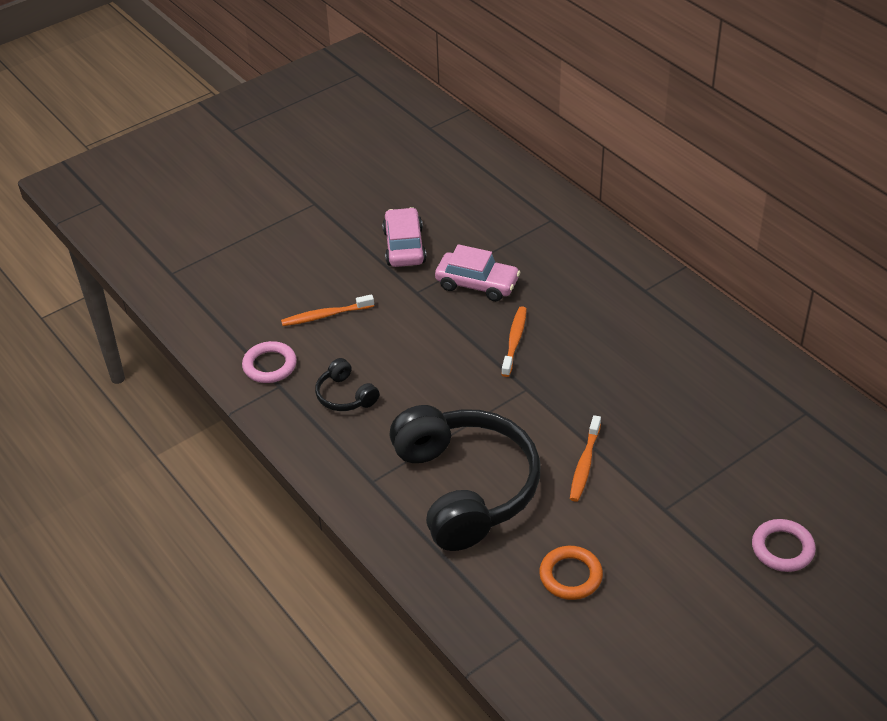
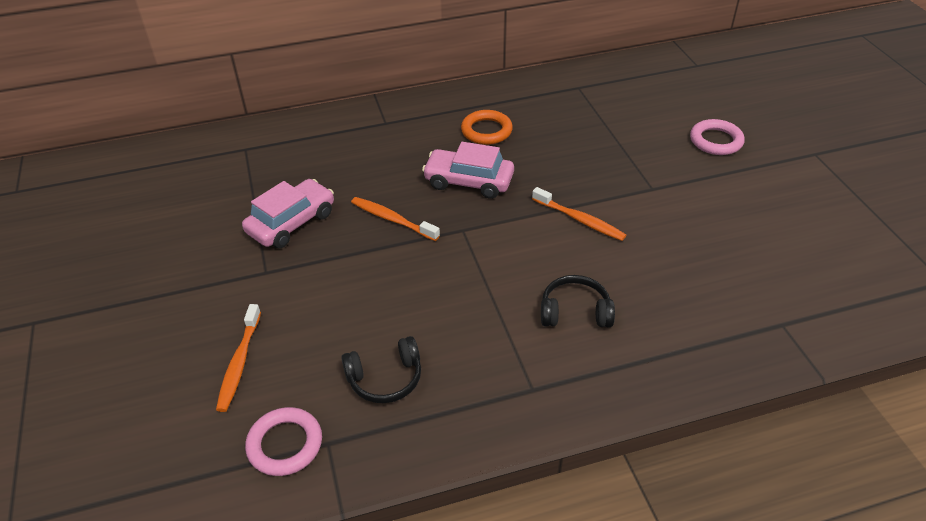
camera: 70 degrees left, 0 degrees up
(404, 246) = (185, 262): pink car -> pink car (468, 181)
(465, 488) = (575, 312): black headphones -> black headphones, size x0.42
(570, 576) = (714, 268): orange ring -> orange ring (486, 131)

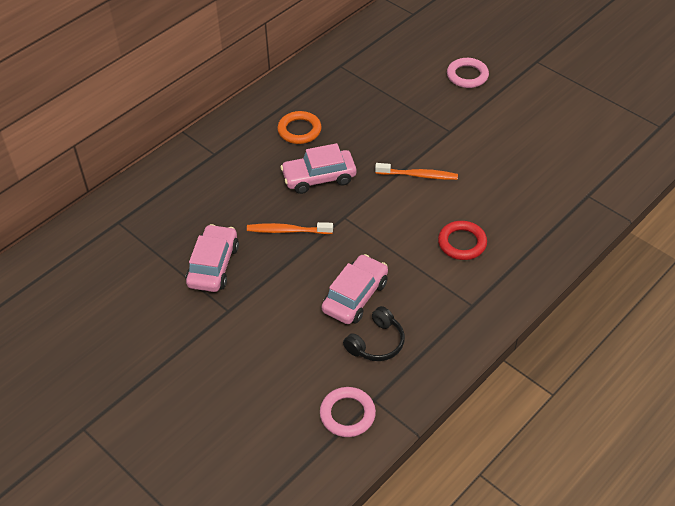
camera: 30 degrees left, 5 degrees up
(239, 363) = (269, 380): orange toothbrush -> none
(405, 316) = (355, 296): none -> pink car
(575, 312) = (462, 243): black headphones -> red ring

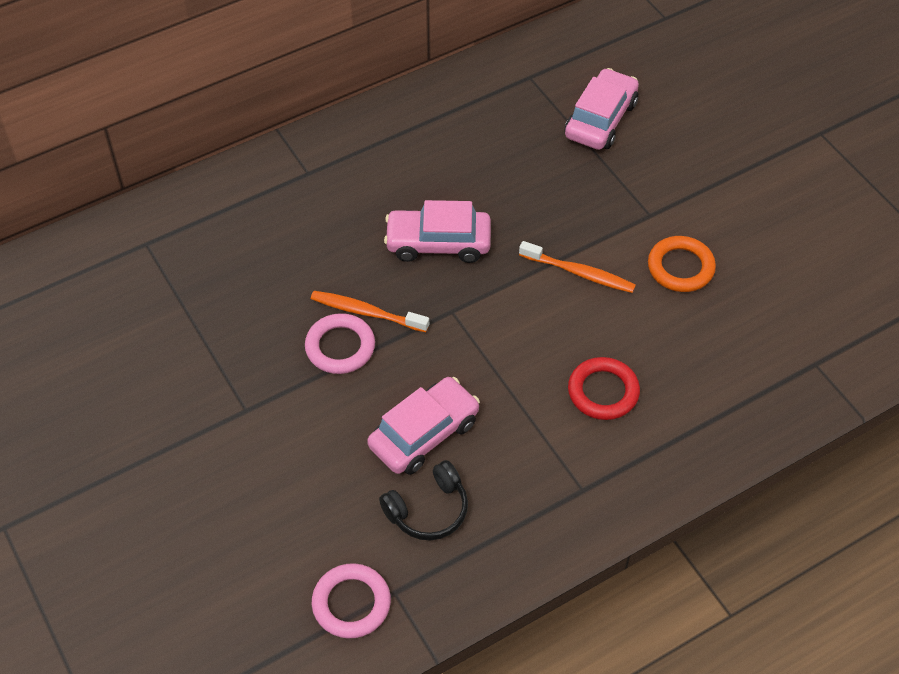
camera: 15 degrees right, 5 degrees up
(213, 265) = (249, 339): pink car -> pink car (600, 119)
(299, 130) = (437, 164): orange ring -> orange ring (680, 267)
(467, 76) = (708, 133): pink ring -> pink ring (340, 347)

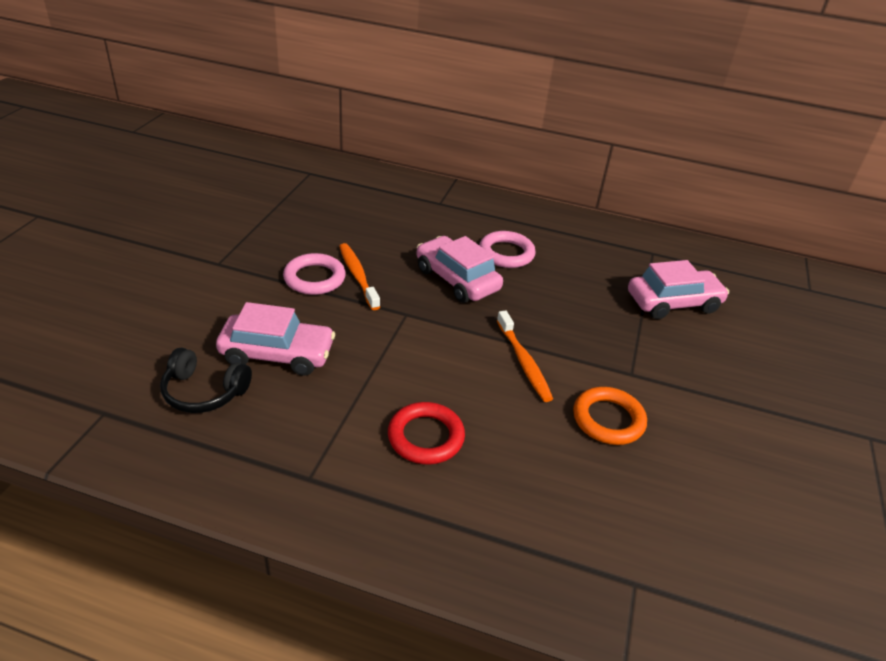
camera: 45 degrees right, 15 degrees down
(351, 603) = (75, 393): pink ring -> pink ring (506, 253)

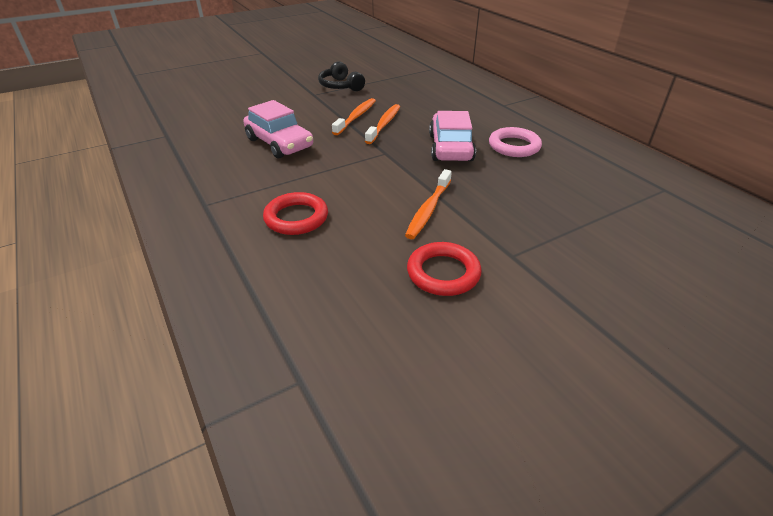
camera: 45 degrees right, 0 degrees up
(204, 392) = (219, 145): black headphones -> black headphones (340, 86)
(314, 278) = (356, 117): pink ring -> orange toothbrush
(608, 419) = (443, 273): orange ring -> red ring
(673, 303) = (634, 229): pink car -> none

